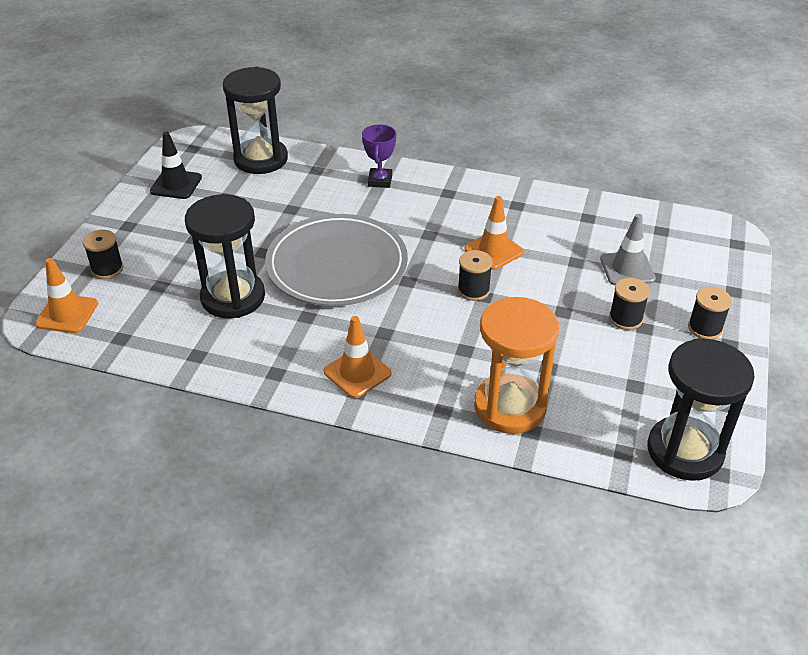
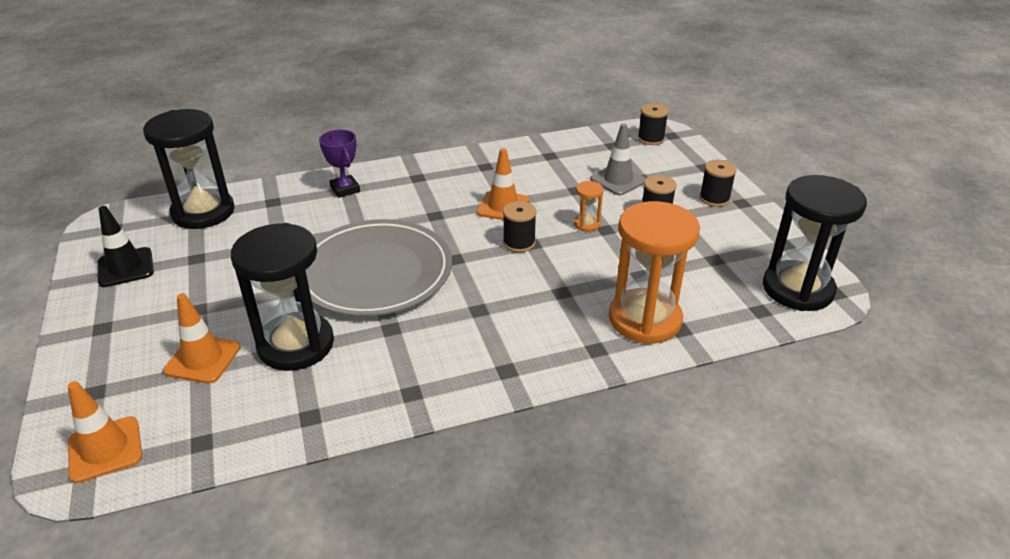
camera: 35 degrees left, 5 degrees down
(107, 269) = (116, 380): black spool -> black spool (650, 139)
(357, 372) = (489, 354): orange traffic cone -> orange traffic cone (203, 359)
(551, 299) = (586, 224): none -> orange hourglass

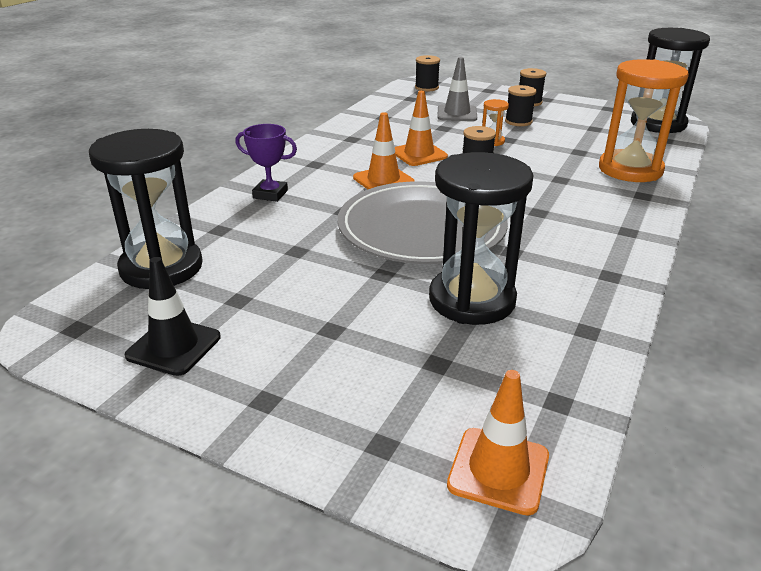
camera: 45 degrees left, 5 degrees down
(203, 359) = (422, 355): orange traffic cone -> orange traffic cone (383, 180)

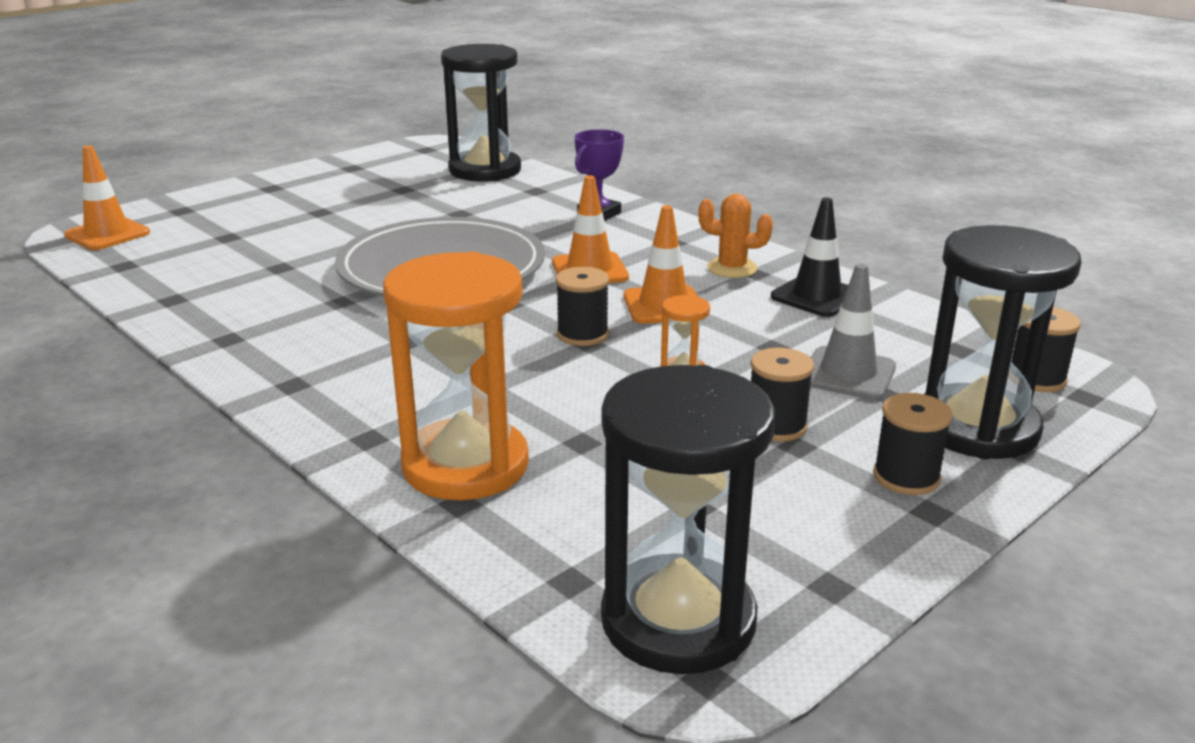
camera: 110 degrees right, 5 degrees down
(174, 346) = (366, 170): black traffic cone -> black traffic cone (816, 296)
(349, 144) = (732, 268): none -> orange cactus
(472, 300) = (285, 264): black hourglass -> black hourglass (977, 427)

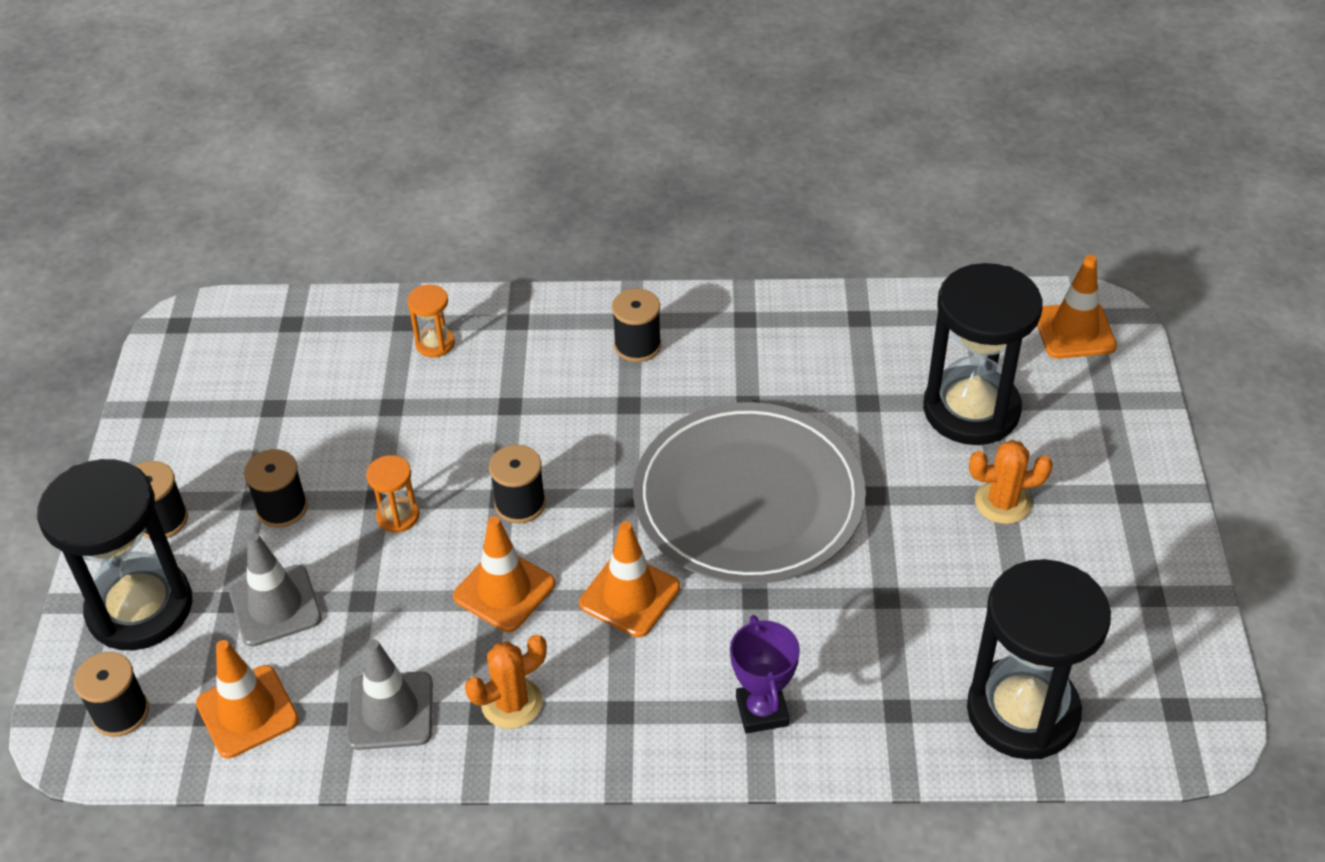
camera: 135 degrees right, 20 degrees up
(326, 367) = (637, 345): none -> black spool
(328, 209) = (1002, 502): none -> orange cactus
(465, 465) = (435, 343): orange hourglass -> orange hourglass, size x0.43
(678, 620) = (217, 339): black hourglass -> black hourglass (971, 410)
(816, 296) = (390, 711): black traffic cone -> grey traffic cone
(924, 337) = (247, 712): none -> orange traffic cone

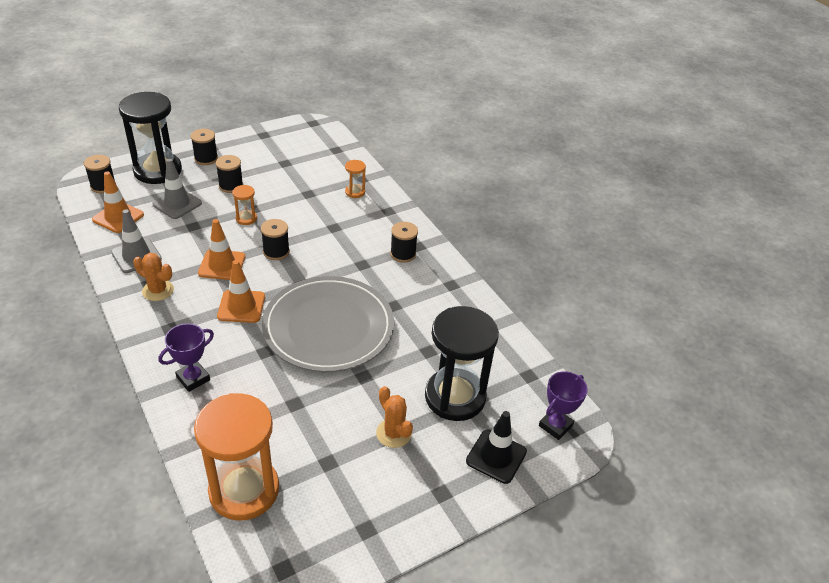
camera: 55 degrees right, 5 degrees down
(1022, 712) = (244, 490): black hourglass -> orange hourglass
(1074, 331) = (555, 426): orange traffic cone -> purple trophy
(1095, 412) = (496, 456): none -> black traffic cone

